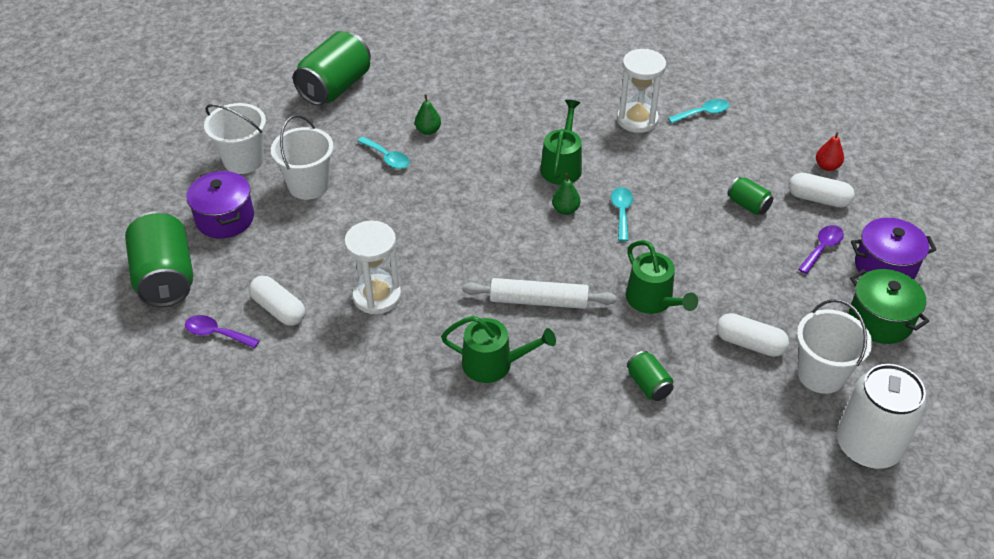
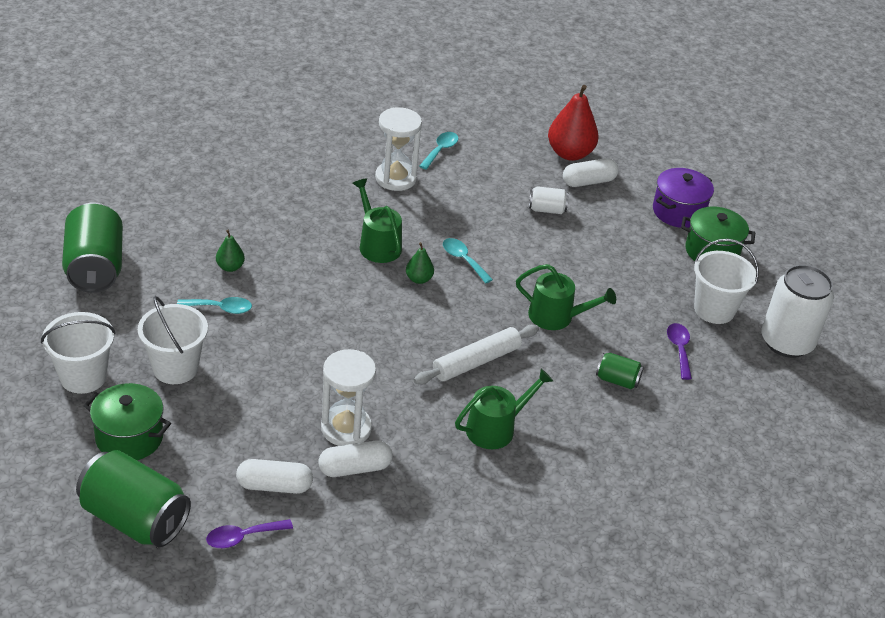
camera: 45 degrees left, 5 degrees down
(225, 219) = (129, 437): purple pot -> green pot
(748, 205) = (547, 209): green can -> white can
(749, 343) = (650, 313): white capsule -> white capsule (355, 468)
(822, 248) = (627, 218): purple spoon -> purple spoon (679, 349)
(827, 166) = (569, 153): red pear -> red pear, size x1.98

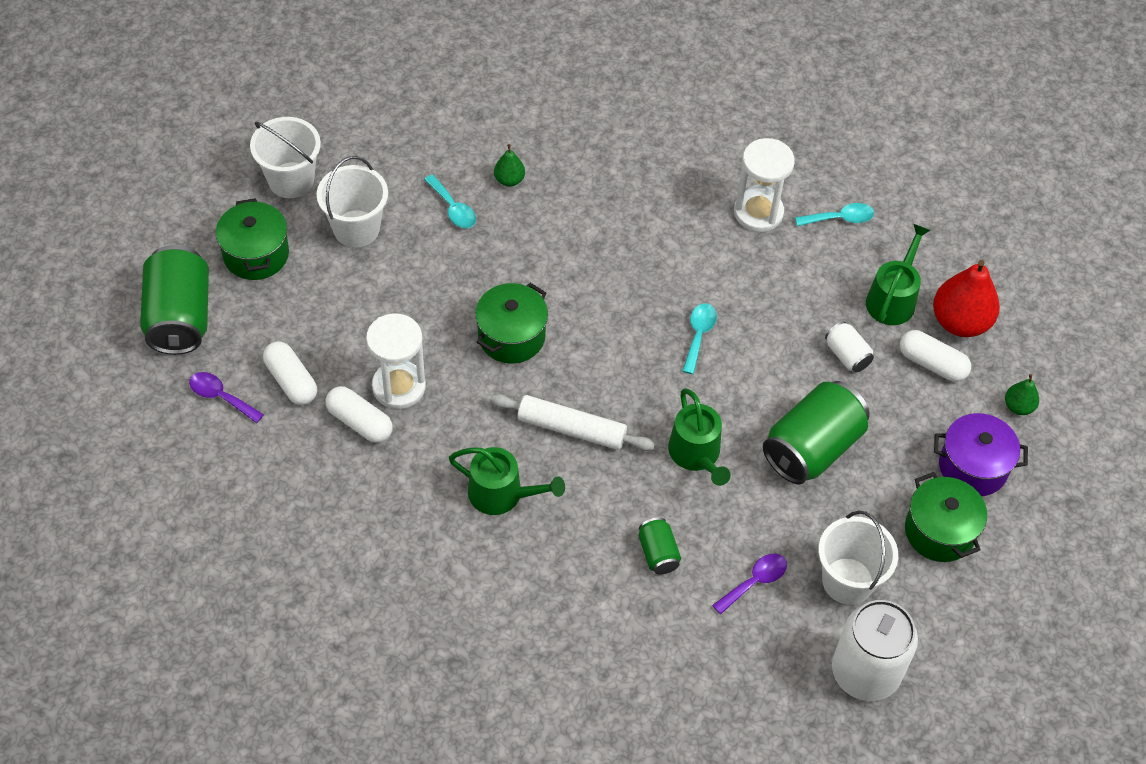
camera: 55 degrees right, 15 degrees up
(95, 267) = (416, 97): green can -> green can (812, 448)
(366, 345) = (511, 336): none -> green pot
(377, 245) = (649, 260): green watering can -> green watering can (892, 299)
(419, 279) = (636, 319): green pear -> green pear (1018, 406)

